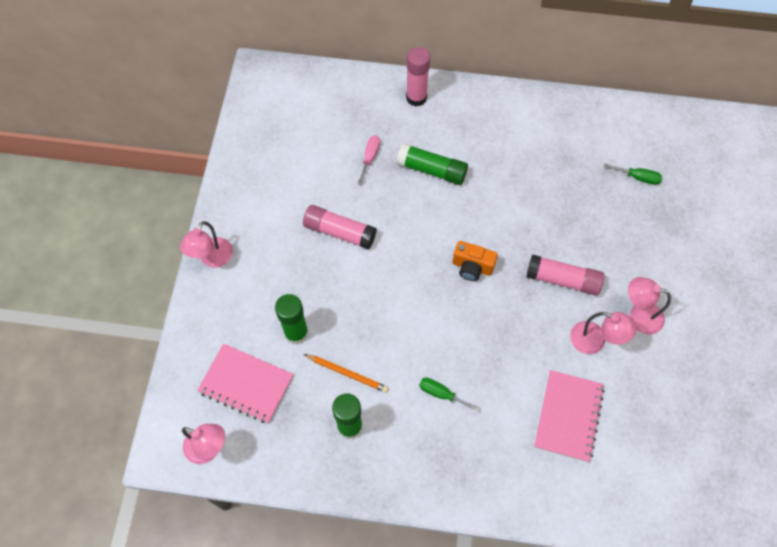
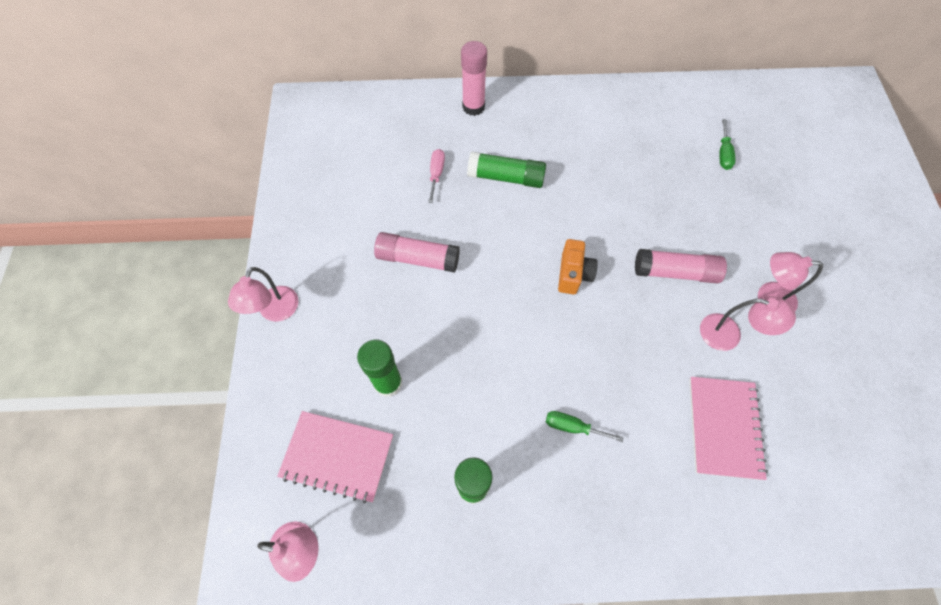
camera: 10 degrees left, 0 degrees up
(347, 373) = (457, 421): orange pencil -> none
(472, 267) = (573, 274): orange camera -> orange camera turned 90 degrees counterclockwise
(638, 177) = (723, 154): green screwdriver -> green screwdriver turned 90 degrees clockwise

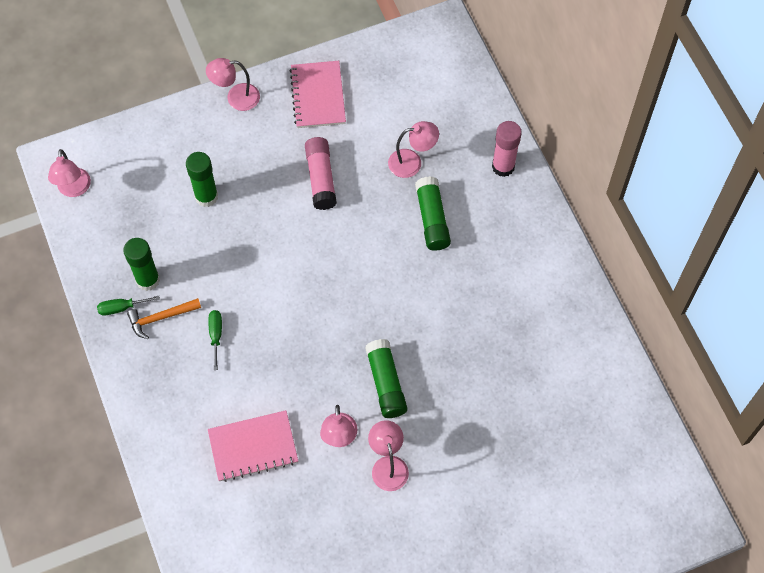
camera: 70 degrees right, 0 degrees up
(337, 456) = (141, 185): pink notebook -> pink notebook (318, 96)
(436, 174) = (412, 162): pink screwdriver -> pink lamp
(530, 487) = (160, 318): none -> orange hammer
(573, 274) = (352, 301): orange camera -> none
(675, 272) = (386, 383): pink glue stick -> green glue stick
(723, 154) = (542, 402): green screwdriver -> green screwdriver (121, 308)

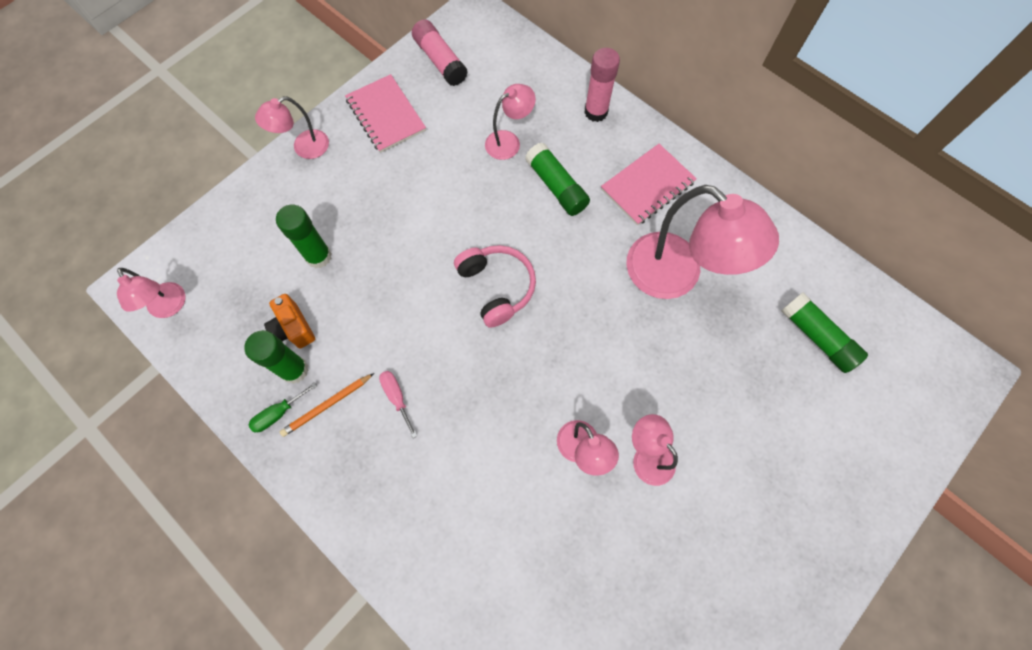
camera: 25 degrees left, 5 degrees up
(160, 318) = (327, 405): orange hammer -> orange pencil
(161, 247) = (293, 328): none -> orange camera
(216, 335) = (397, 397): green screwdriver -> pink screwdriver
(253, 447) = (496, 504): pink notebook -> pink notebook (647, 186)
(320, 178) = (427, 191): pink glue stick -> pink glue stick (440, 61)
(337, 283) = (496, 287): none -> pink headphones
(386, 383) = (599, 369): green glue stick -> green glue stick (817, 337)
(492, 338) = (676, 276): none -> pink lamp

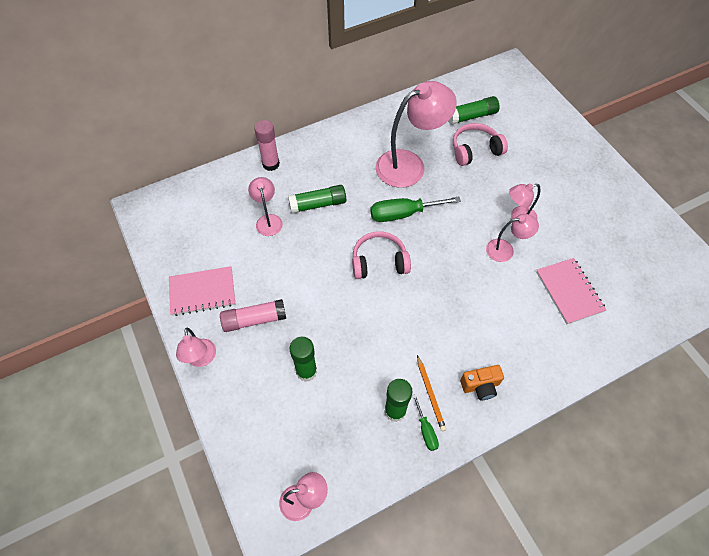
camera: 70 degrees left, 10 degrees down
(293, 328) = (360, 404): orange camera -> orange camera (480, 386)
(397, 397) = (439, 346): pink screwdriver -> none
(440, 61) = (173, 242): pink glue stick -> pink glue stick (254, 320)
(586, 293) = (403, 214): none -> green screwdriver
(647, 186) = (341, 156): pink notebook -> pink notebook (569, 291)
(750, 360) = (475, 150): none -> pink headphones

